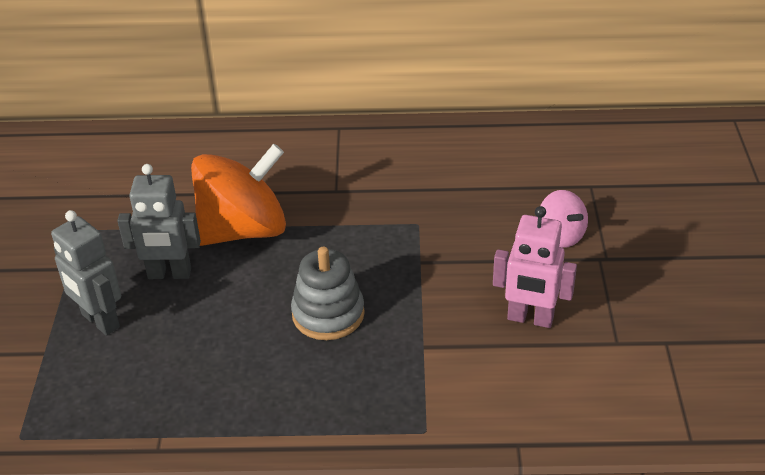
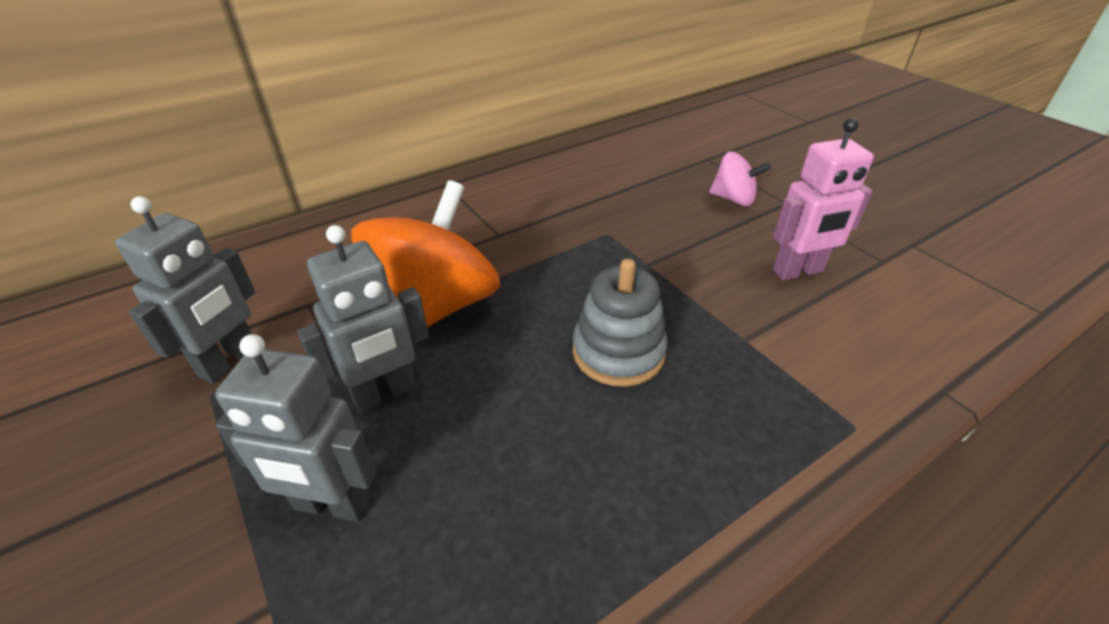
camera: 35 degrees left, 0 degrees up
(102, 215) = (229, 361): none -> grey robot

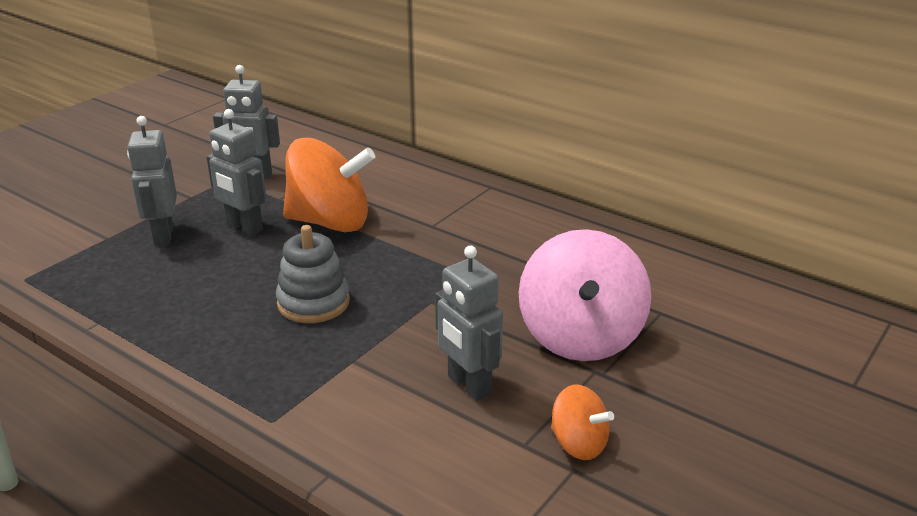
camera: 70 degrees right, 10 degrees down
(733, 199) = (580, 336): pink spinning top -> pink spinning top, size x2.00
(798, 271) = (468, 385): pink robot -> grey robot
(881, 235) = (578, 444): none -> orange spinning top

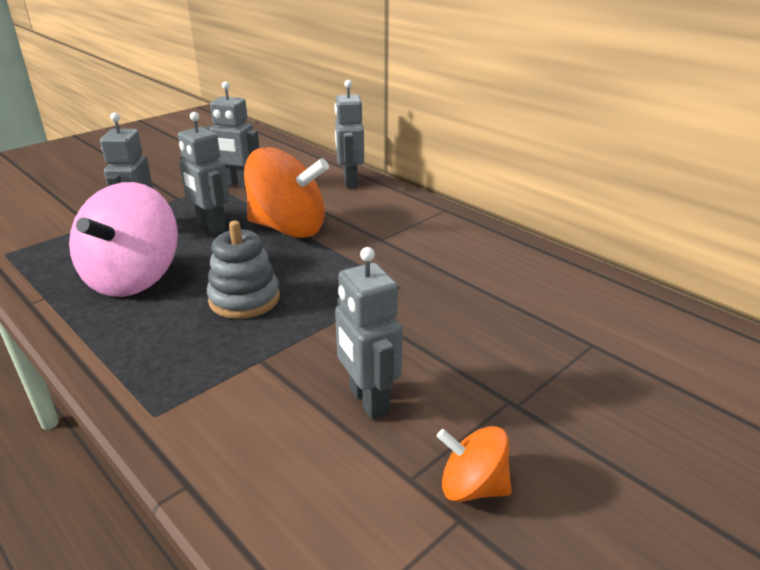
camera: 10 degrees right, 0 degrees up
(378, 162) = (350, 182): none -> grey robot
(578, 444) = (472, 487): orange spinning top -> orange spinning top turned 150 degrees clockwise
(580, 336) = (501, 361): pink spinning top -> pink spinning top (133, 278)

